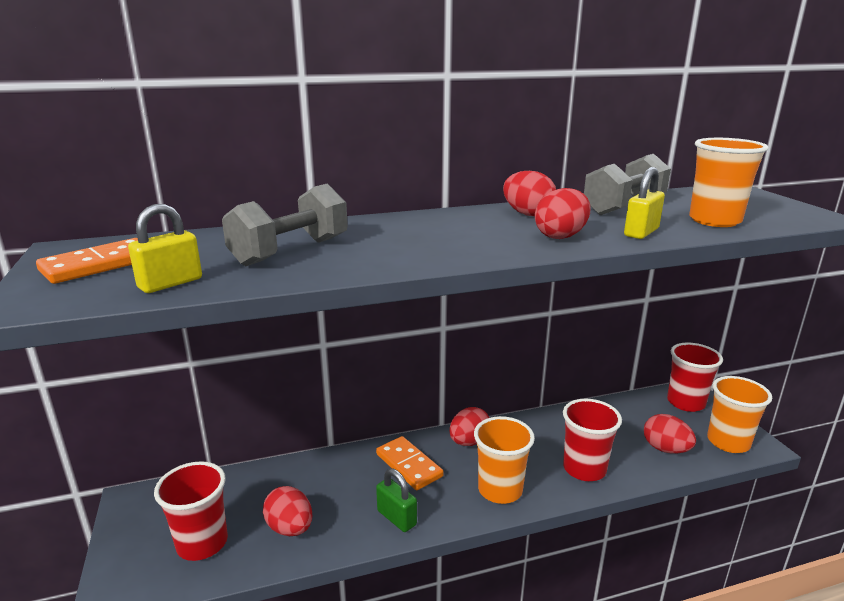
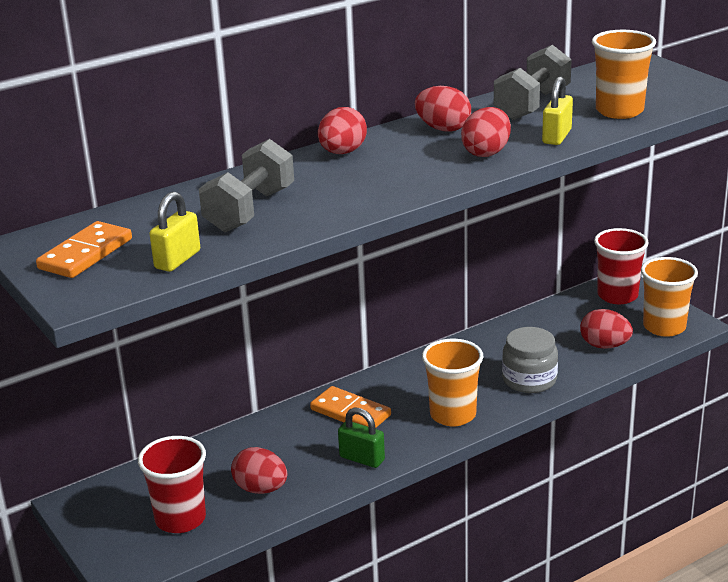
camera: 15 degrees left, 5 degrees up
(469, 442) = (403, 378): red egg -> red egg (342, 152)
(584, 469) = (529, 380): red cup -> grey jar

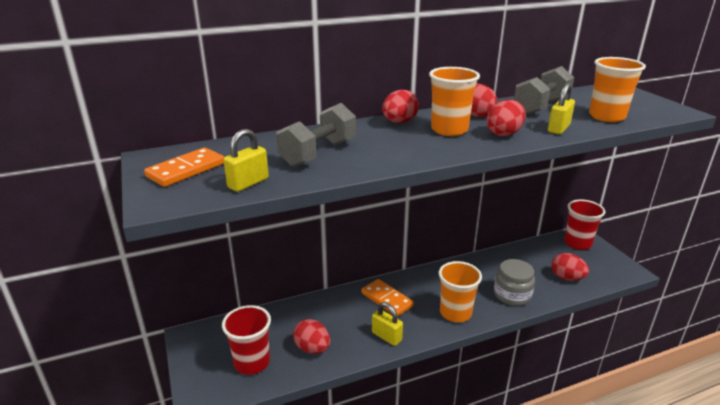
camera: 10 degrees right, 0 degrees up
(362, 458) = (386, 336): green padlock -> yellow padlock
(664, 327) = (609, 270): orange cup -> orange cup (449, 130)

